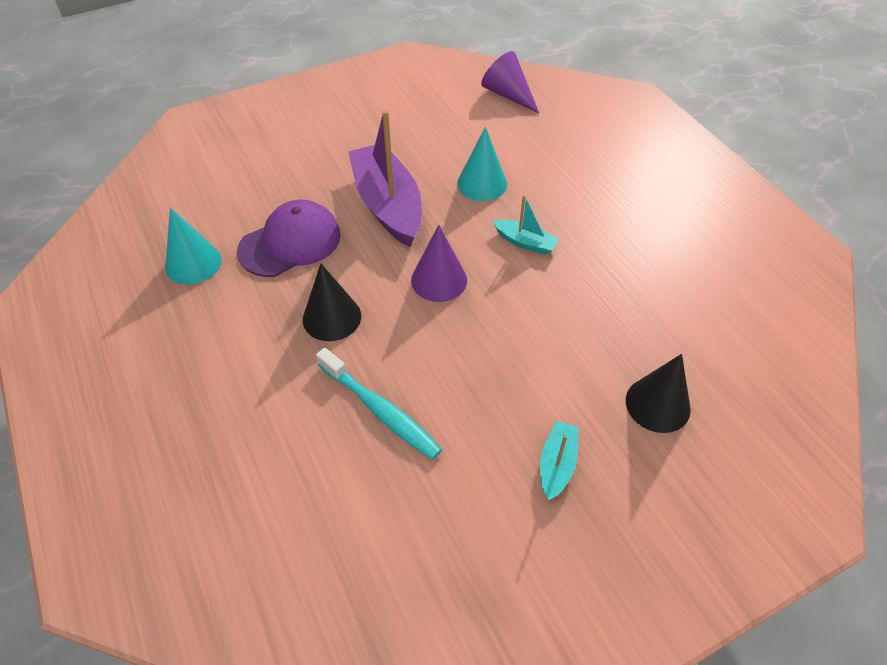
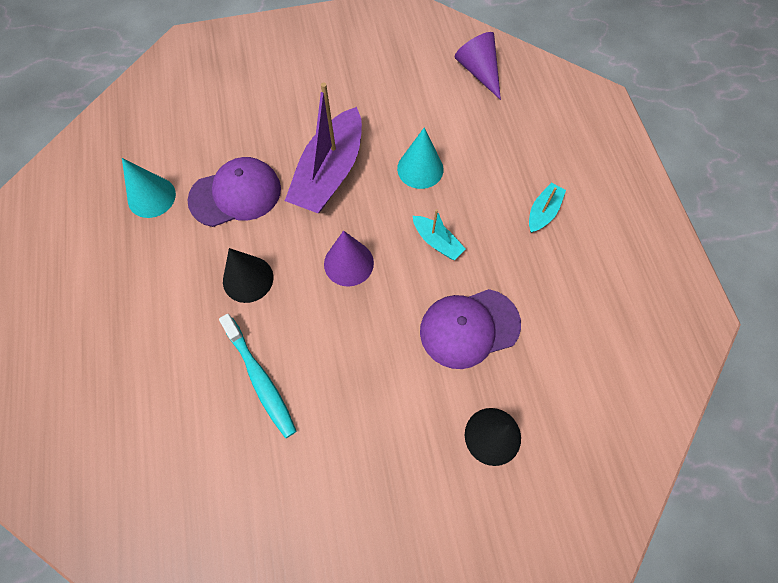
camera: 15 degrees right, 15 degrees up
(388, 205) = (329, 173): purple boat -> purple boat turned 150 degrees counterclockwise
(557, 464) = (386, 469): turquoise boat -> turquoise boat (543, 212)
(590, 311) = (469, 328): none -> purple cap

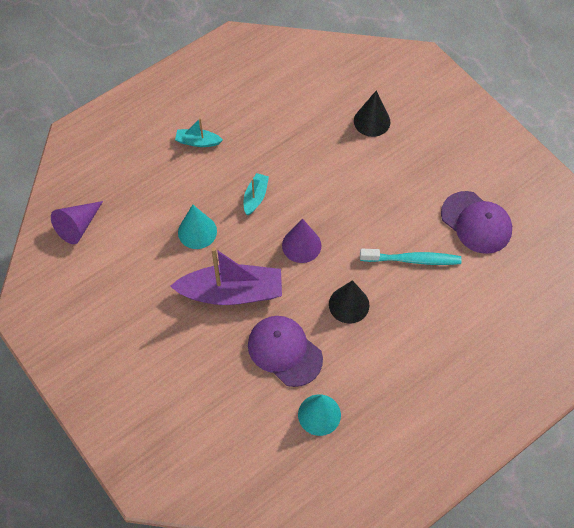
camera: 115 degrees left, 5 degrees down
(260, 379) = (413, 260): turquoise toothbrush -> turquoise toothbrush turned 60 degrees clockwise
(469, 328) = (310, 156): purple cap -> purple cap (476, 222)

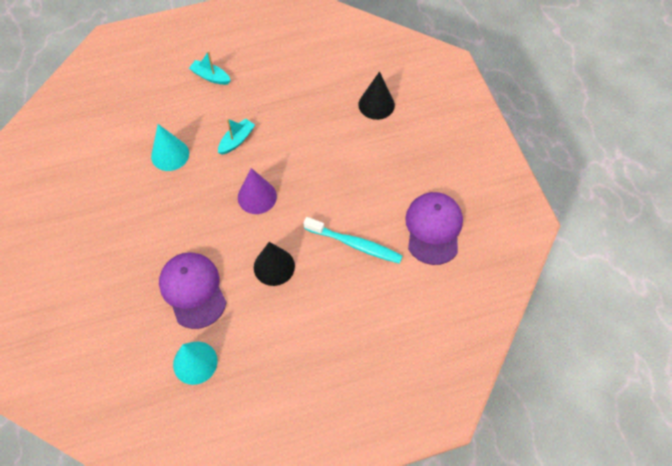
camera: 20 degrees right, 0 degrees up
(78, 226) = (71, 118): purple cone -> none
(232, 292) = (172, 219): purple boat -> none
(476, 222) = (433, 228): purple cap -> purple cap turned 150 degrees counterclockwise

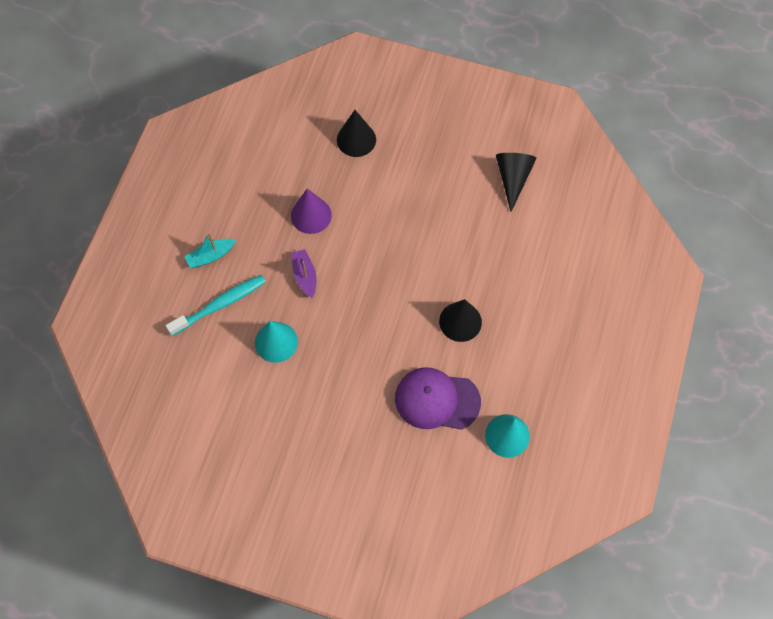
camera: 55 degrees left, 5 degrees up
(237, 140) = (305, 276): turquoise boat -> purple boat
(257, 197) = (379, 294): purple cone -> purple cone (311, 215)
(355, 244) = (484, 246): turquoise toothbrush -> turquoise toothbrush (220, 305)
(433, 228) = (513, 178): purple cap -> black cone

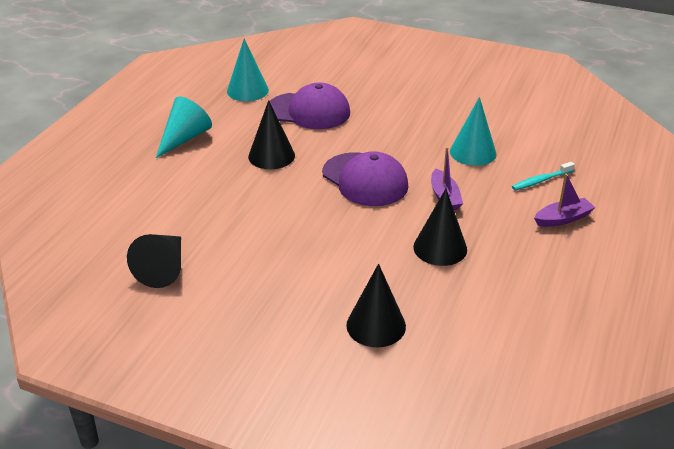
camera: 175 degrees left, 30 degrees down
(210, 256) = (563, 219): turquoise boat -> purple boat
(220, 305) = (541, 180): turquoise toothbrush -> turquoise toothbrush, size x0.59
(311, 215) = (440, 248): purple cone -> black cone
(373, 293) = (365, 180): none -> purple cap
(547, 343) = (184, 138): none -> turquoise cone

